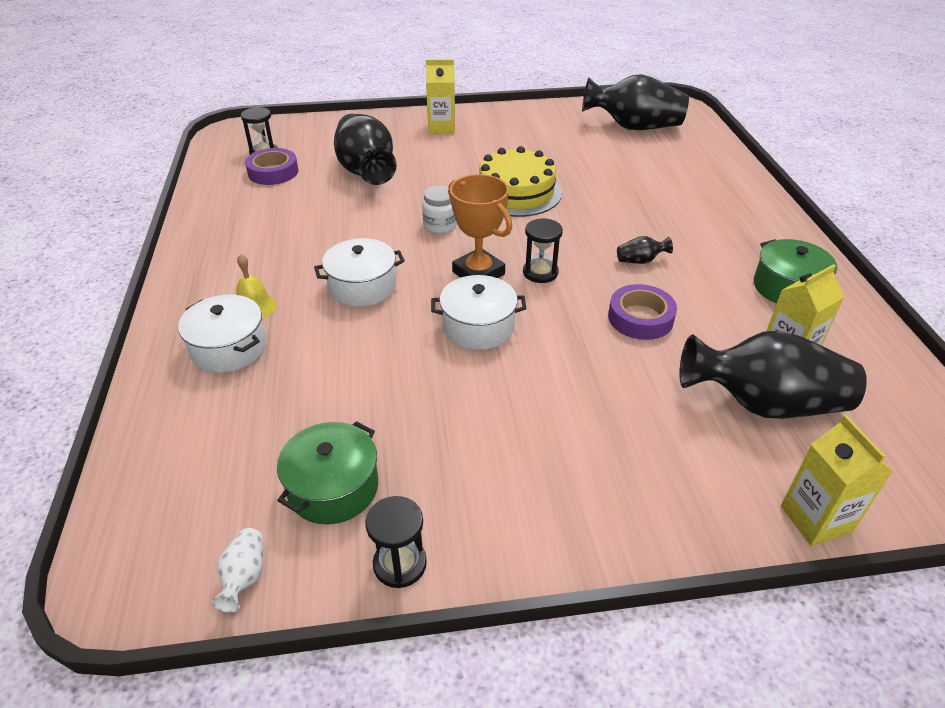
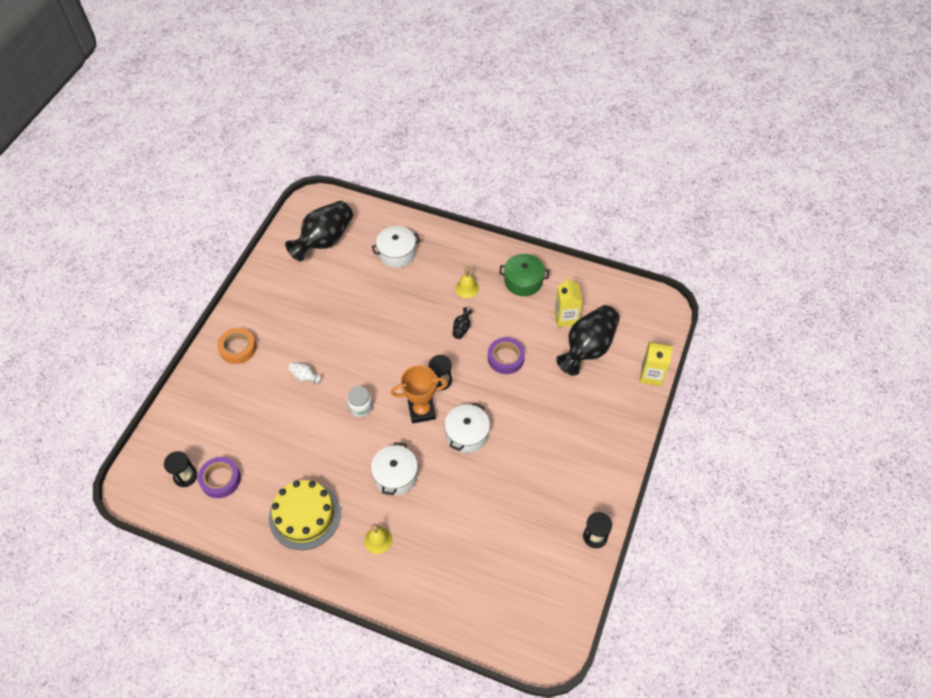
camera: 60 degrees left, 15 degrees up
(229, 348) = (409, 565): white pot -> white pot (397, 253)
(244, 576) = (570, 601): white vase -> white vase (304, 376)
(333, 487) = (540, 547): green pot -> none
(366, 171) = (263, 420): black vase -> none
(441, 128) = (238, 348): yellow carton -> orange tape
(516, 192) = (353, 348): yellow cake -> yellow cake (304, 515)
(707, 242) = (467, 288): none -> yellow bell

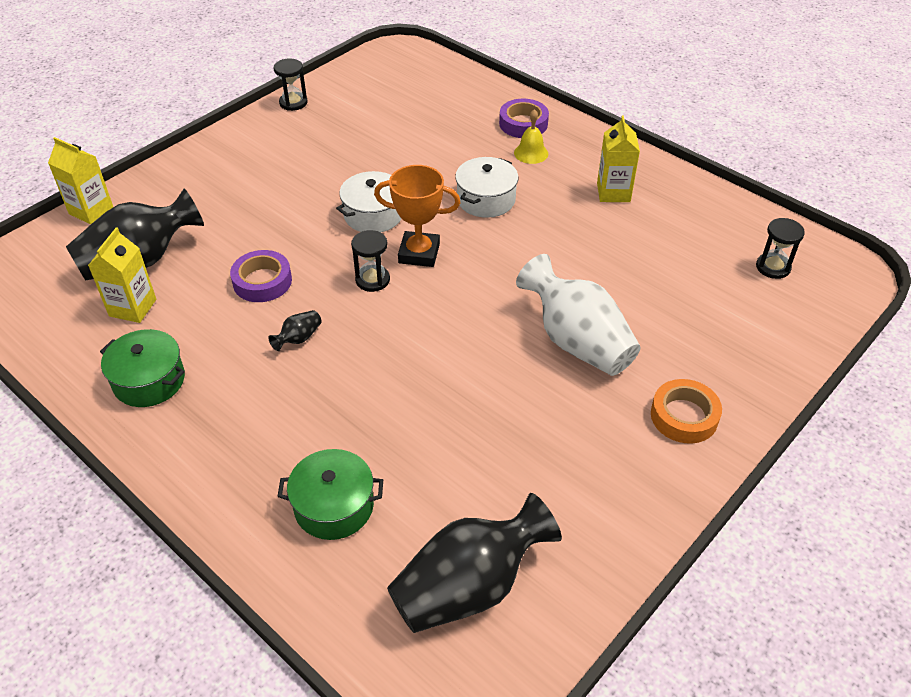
camera: 160 degrees left, 10 degrees down
(220, 479) = (722, 252): purple tape -> purple tape (523, 124)
(304, 376) = (577, 341): white vase -> white vase, size x2.48
(304, 515) = (613, 192): yellow cake -> yellow carton
(361, 407) = (503, 279): white jar -> none
(397, 253) = (334, 506): white pot -> green pot
(467, 288) = (248, 398): yellow bell -> none

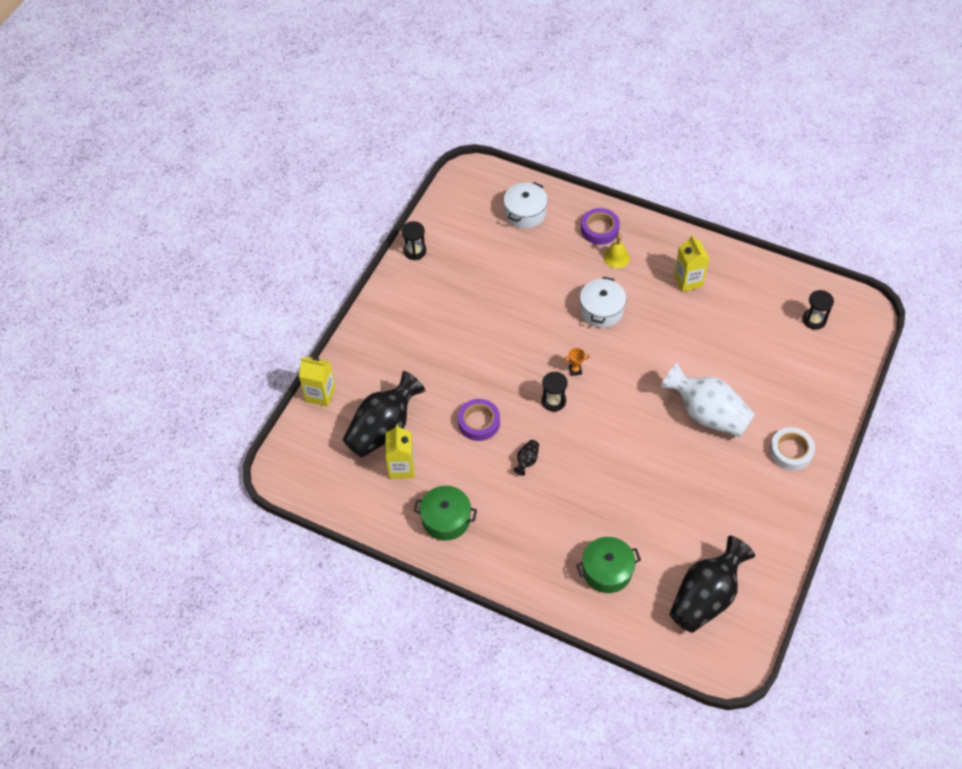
camera: 15 degrees left, 10 degrees up
(373, 215) = (528, 345): white pot -> white pot (525, 213)
(419, 253) = (575, 370): orange trophy -> orange trophy, size x0.44
(684, 416) = (790, 451): orange tape -> white tape

